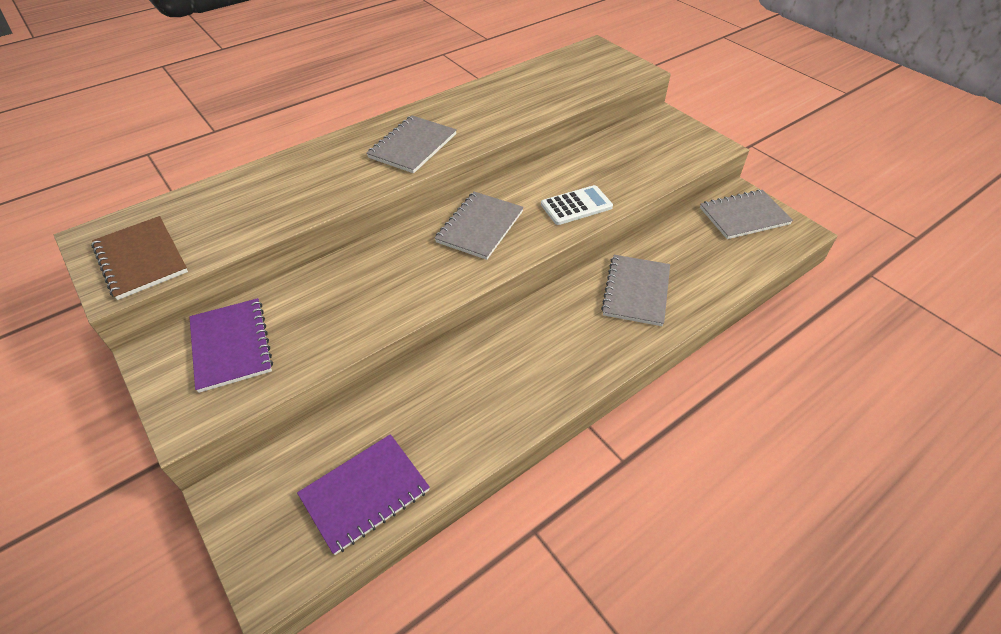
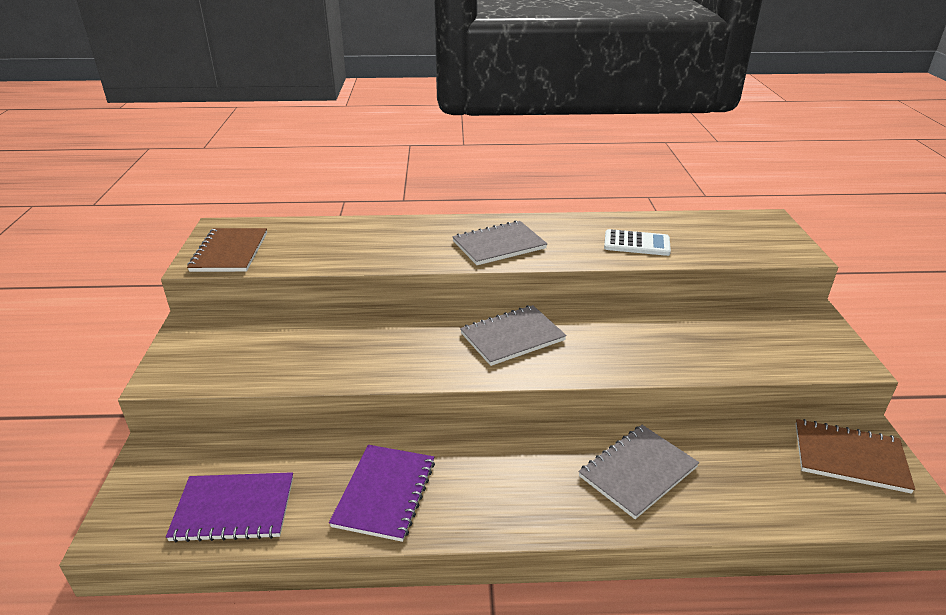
camera: 35 degrees right, 15 degrees down
(231, 346) = (239, 341): purple notebook -> purple notebook (384, 493)
(576, 206) = (625, 357): white calculator -> white calculator (636, 244)
(744, 216) = (850, 457): grey notebook -> brown notebook

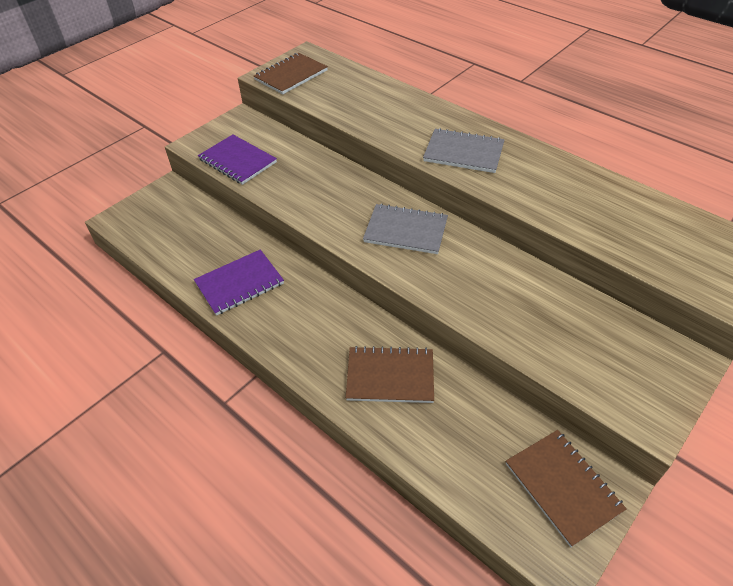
camera: 45 degrees right, 15 degrees up
(234, 508) = (169, 242): purple notebook -> purple notebook (238, 161)
(636, 244) = (578, 207): white calculator -> none
(638, 472) = (390, 376): grey notebook -> brown notebook

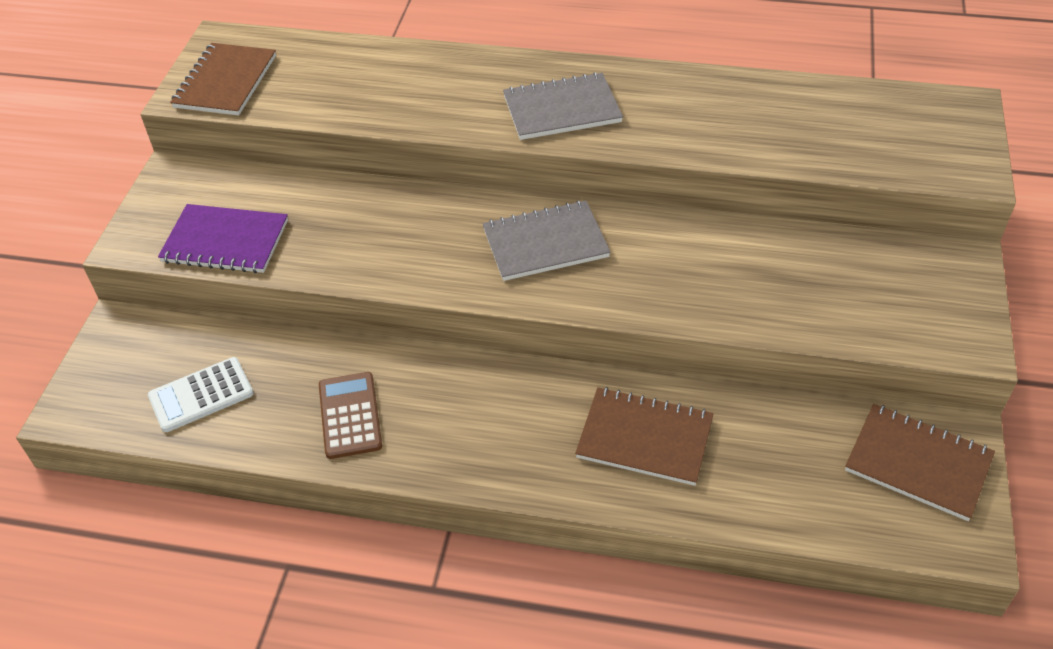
camera: 30 degrees left, 0 degrees up
(178, 239) = (201, 395): none -> white calculator
(239, 283) = (350, 415): purple notebook -> brown calculator
(390, 376) = (644, 438): brown notebook -> brown notebook turned 45 degrees clockwise

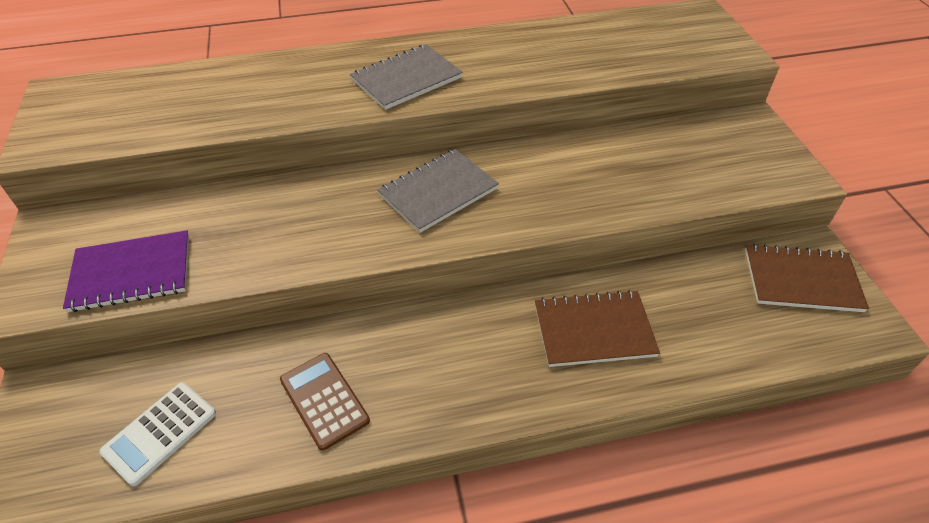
camera: 25 degrees left, 0 degrees up
(226, 82) = (77, 125): brown notebook -> none

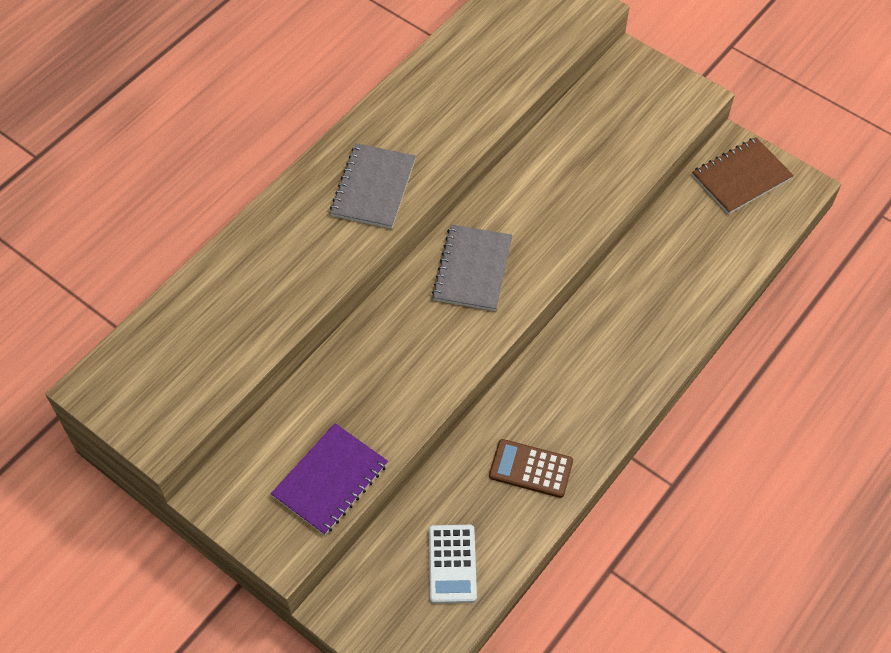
camera: 40 degrees left, 10 degrees up
(594, 330) = (648, 303): brown notebook -> none

